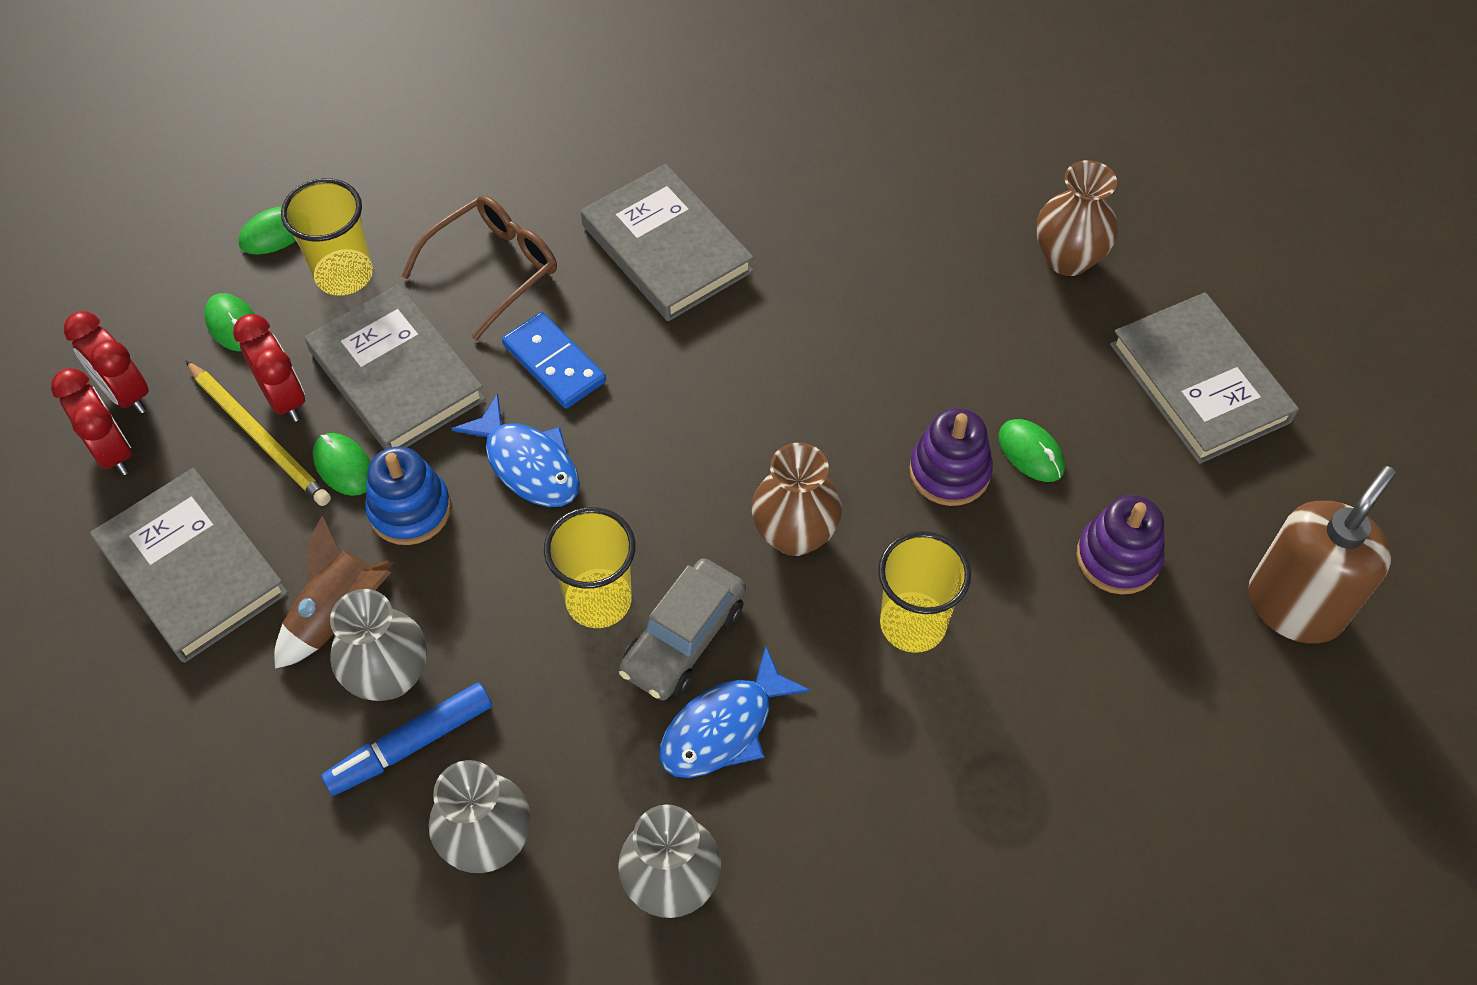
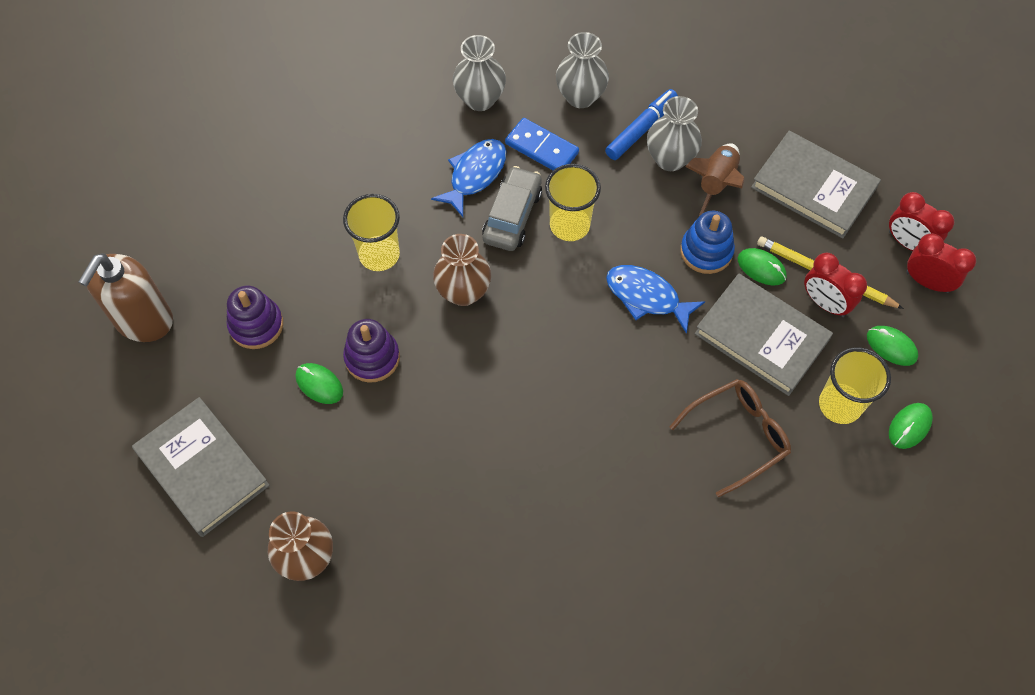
camera: 165 degrees right, 5 degrees up
(493, 269) = (737, 436): brown glasses -> brown glasses turned 150 degrees counterclockwise
(554, 363) = (660, 372): blue domino -> blue domino (542, 148)
(666, 248) = (617, 487): grey book -> none

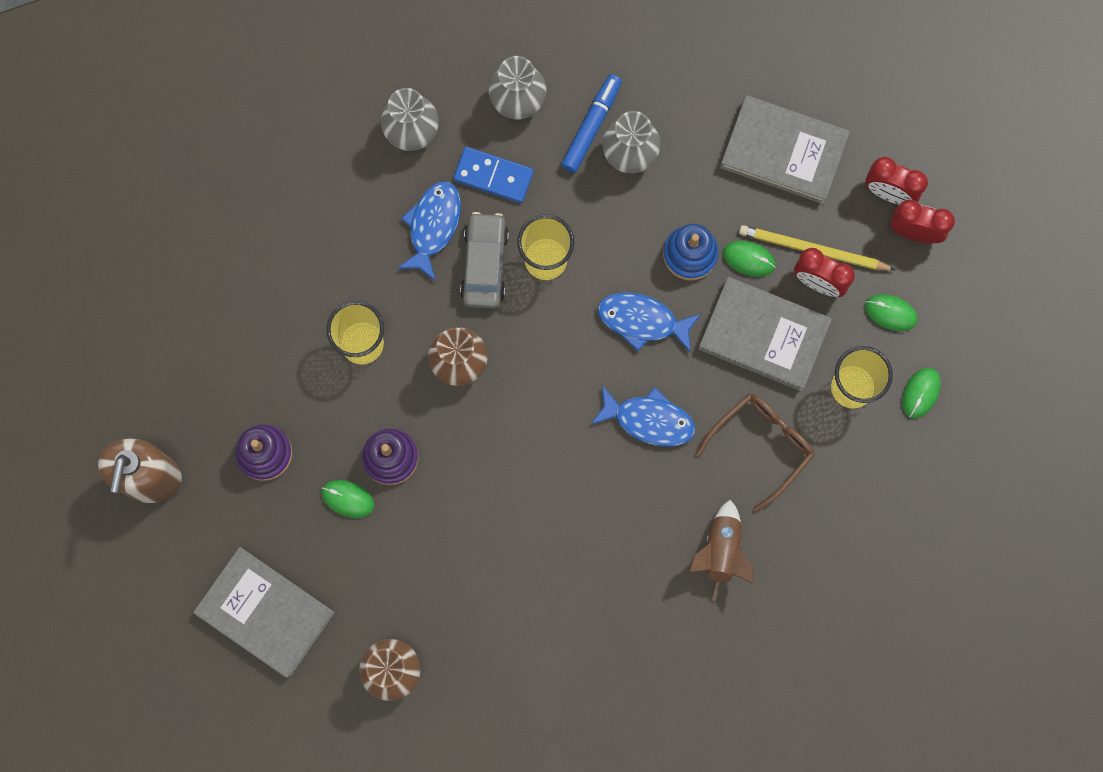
camera: 15 degrees left, 15 degrees up
(630, 385) = (649, 420): none -> blue fish
(716, 183) = (683, 172): brown rocket -> brown rocket (721, 551)

